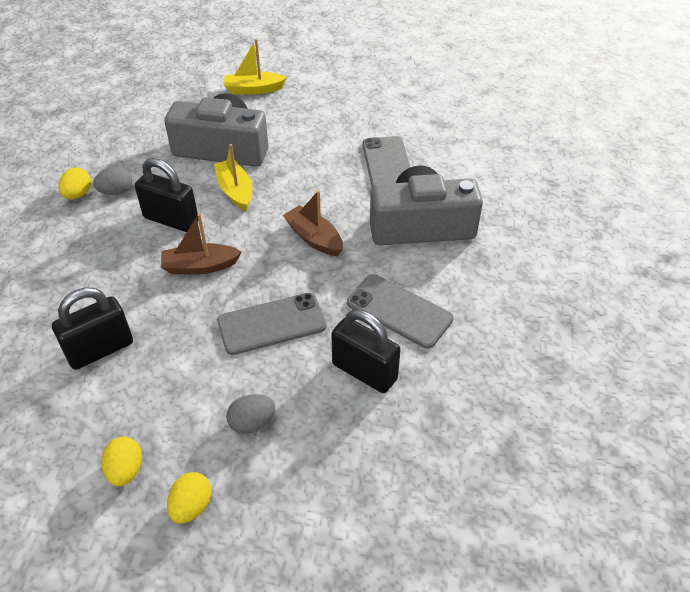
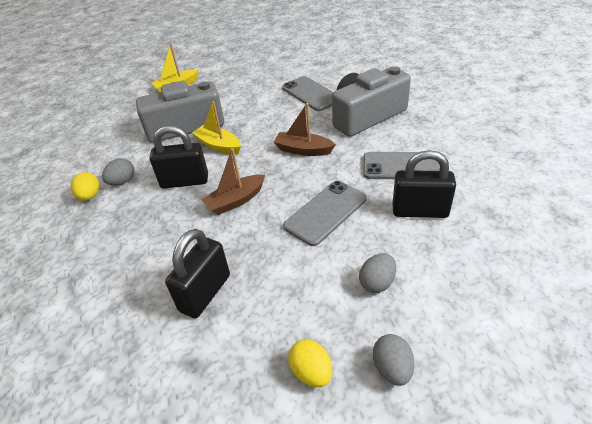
camera: 25 degrees left, 5 degrees down
(192, 506) = (392, 368): yellow egg -> grey egg

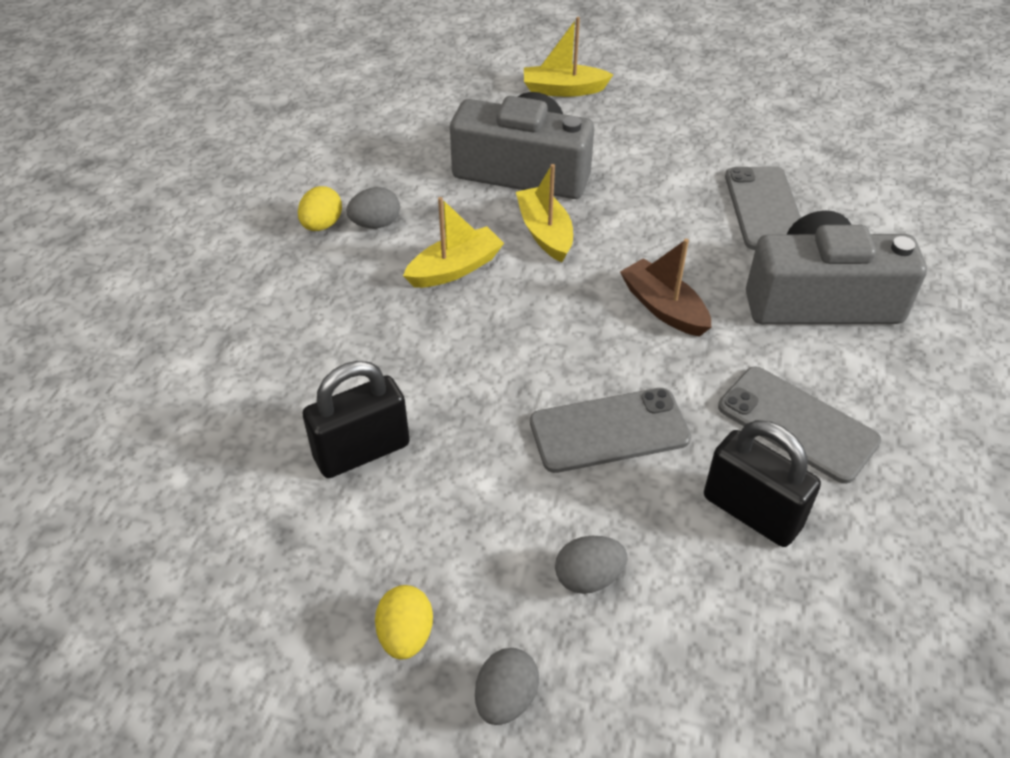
camera: 30 degrees right, 5 degrees up
(185, 181) = (455, 268): black padlock -> yellow boat
(236, 200) = (500, 339): brown boat -> none

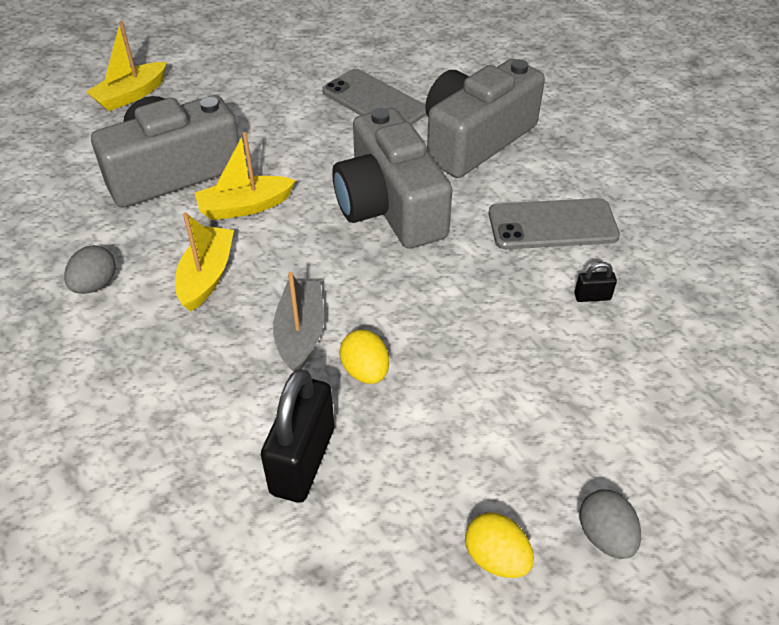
camera: 45 degrees left, 0 degrees up
(322, 225) = (45, 316): yellow egg -> yellow egg (365, 371)
(469, 359) = (300, 333): none -> grey boat
(545, 233) = (245, 206): yellow boat -> yellow boat turned 45 degrees counterclockwise
(588, 577) = (556, 414): grey egg -> none
(609, 430) = (453, 311): grey phone -> none
(663, 308) = (389, 206): brown boat -> grey camera
(751, 512) = (592, 296): black padlock -> black padlock, size x0.44

